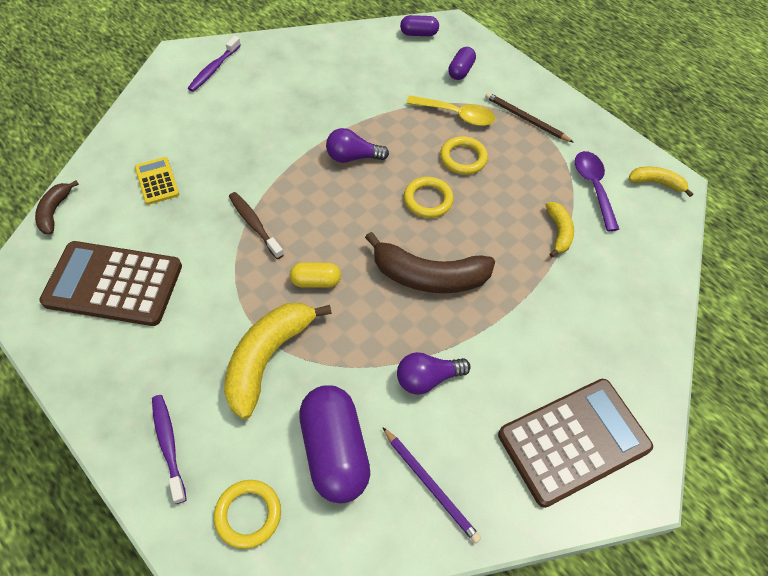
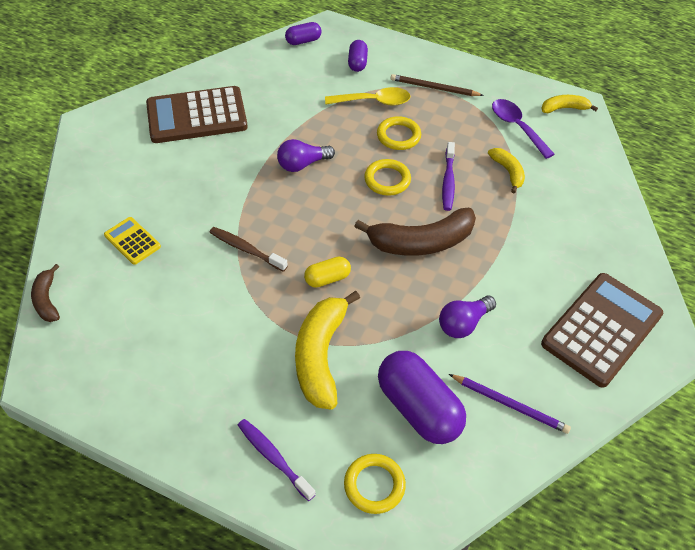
camera: 20 degrees left, 5 degrees down
(113, 284) = (143, 343): brown calculator -> brown calculator (197, 116)
(214, 69) = (129, 125): purple toothbrush -> purple toothbrush (448, 181)

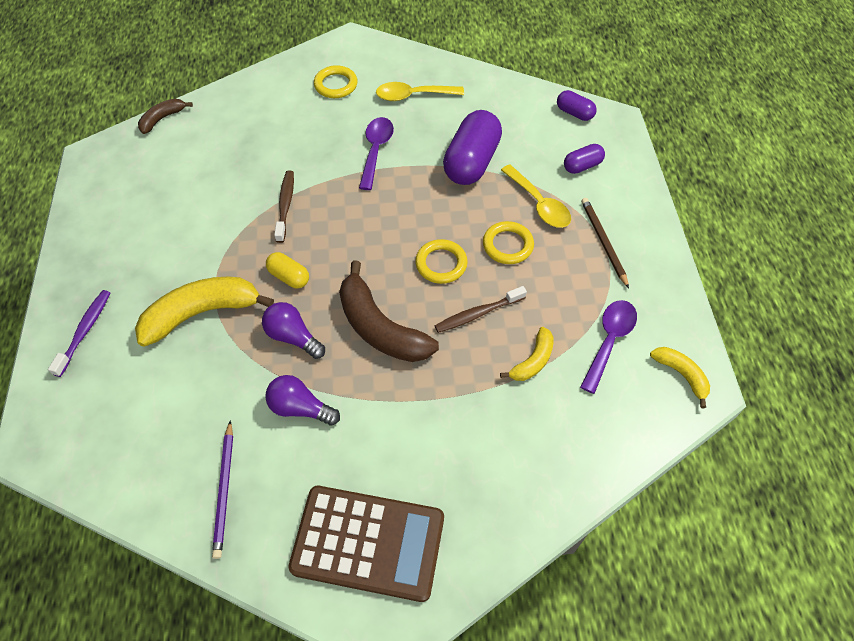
camera: 60 degrees right, 5 degrees up
(132, 241) = (248, 133): yellow calculator -> none
(197, 116) = (413, 96): brown calculator -> yellow spoon
(237, 165) = (376, 150): none -> purple spoon
(302, 164) = (412, 193): purple light bulb -> purple light bulb (293, 337)
(374, 485) = (88, 416): yellow ring -> yellow ring (336, 85)
(418, 408) = (183, 414): purple capsule -> purple capsule (471, 162)
(448, 181) = (477, 314): purple toothbrush -> brown toothbrush

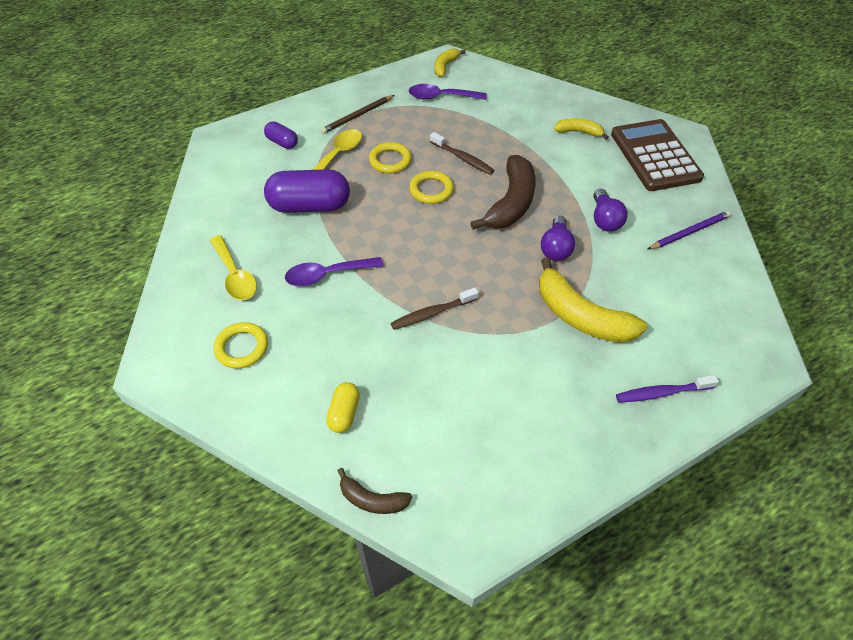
camera: 115 degrees left, 5 degrees down
(289, 277) = (505, 275): yellow capsule -> yellow capsule (344, 413)
(533, 361) = (481, 124): yellow banana -> yellow banana (579, 132)
(574, 113) = (217, 161): purple capsule -> none

